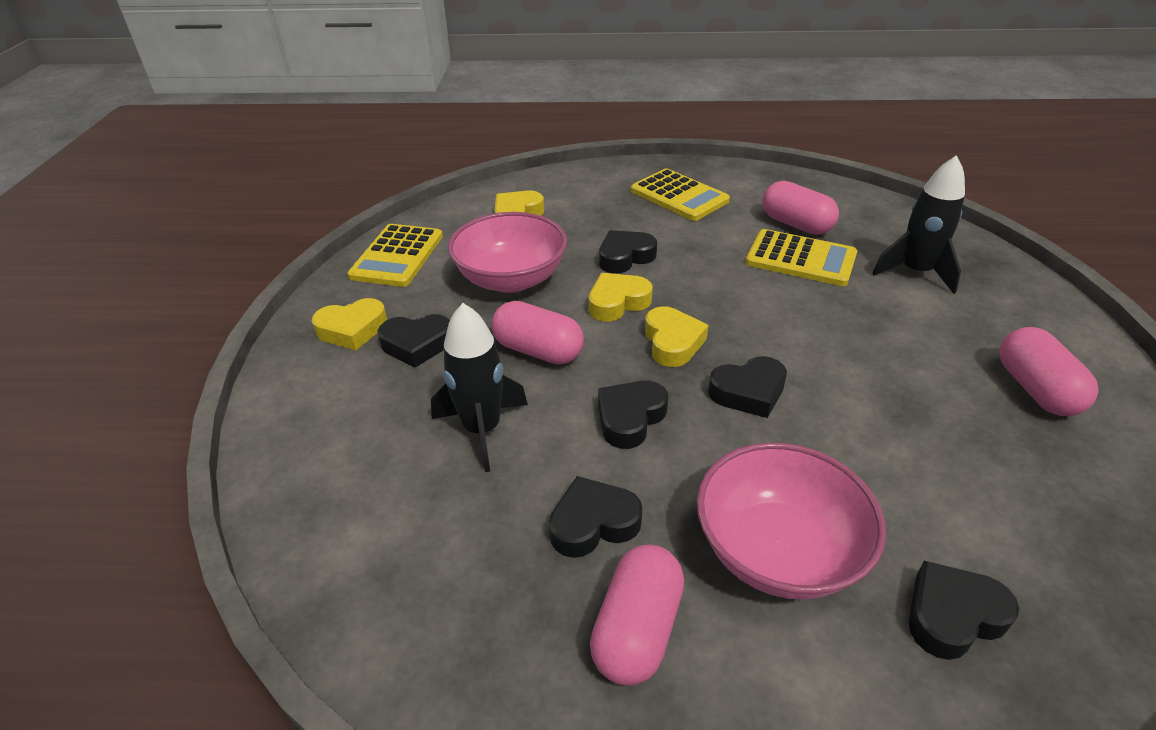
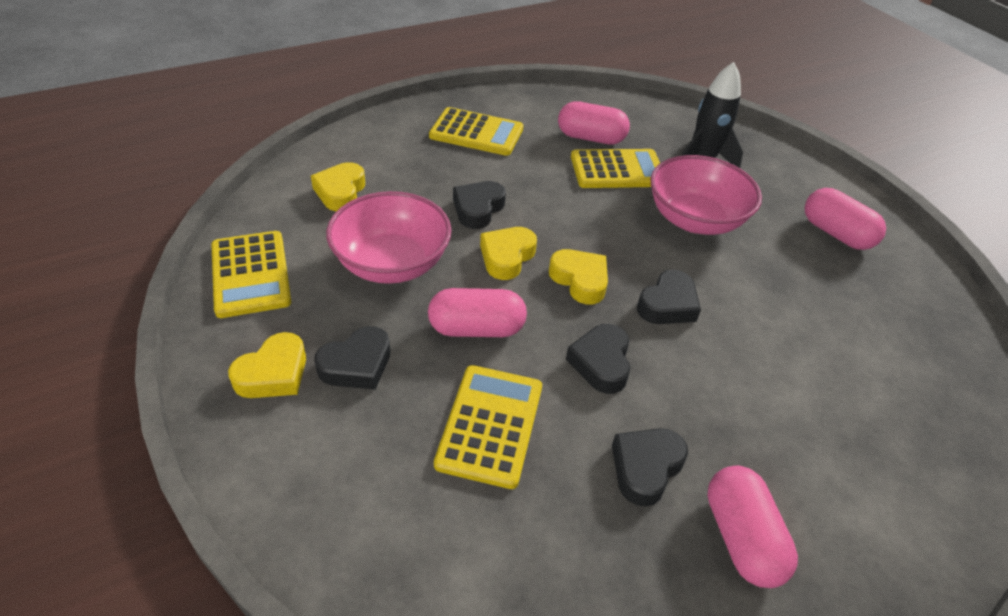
camera: 35 degrees left, 5 degrees up
(482, 429) = (490, 425): black rocket -> yellow calculator
(777, 551) = (780, 427): pink bowl -> pink bowl (695, 220)
(952, 616) = (904, 424): black heart -> none

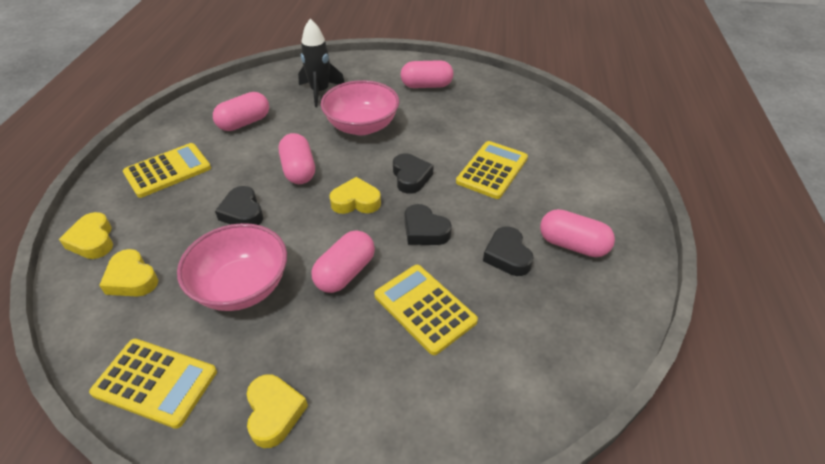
camera: 50 degrees left, 0 degrees up
(357, 365) = (314, 355): black heart -> none
(507, 257) = (301, 223): yellow heart -> yellow heart (93, 240)
(573, 212) = (299, 170): none -> pink capsule
(617, 170) = (286, 130): yellow calculator -> yellow calculator (492, 170)

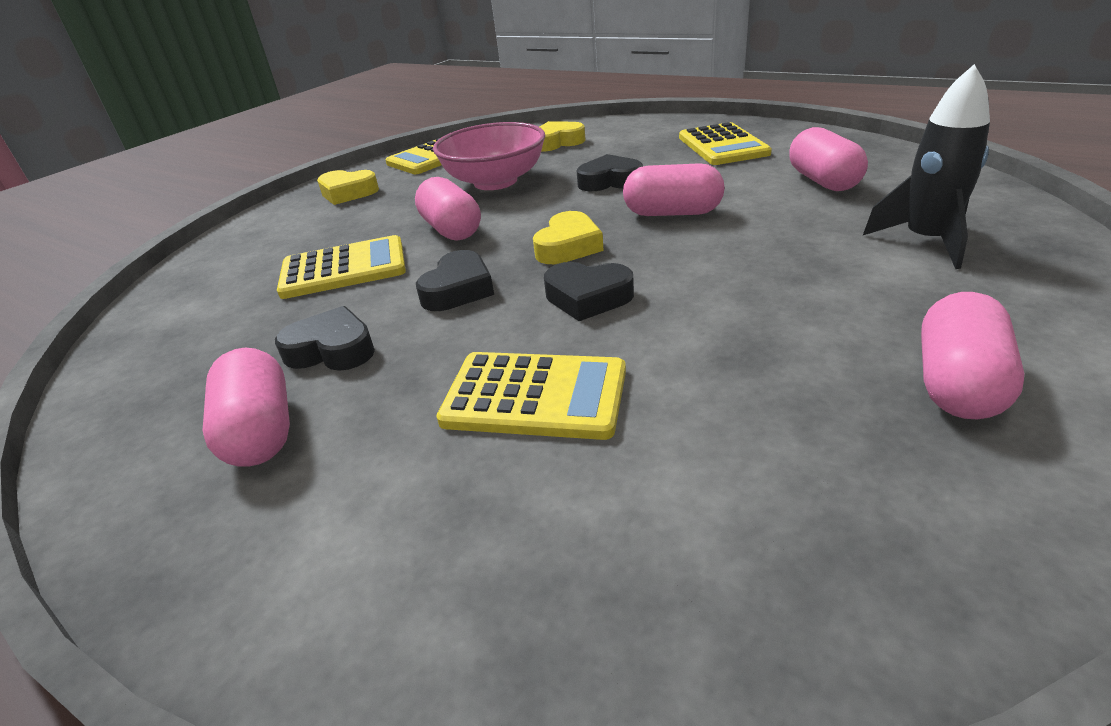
camera: 120 degrees right, 10 degrees down
(93, 240) = (625, 126): yellow heart -> none
(362, 126) = (776, 271): pink bowl -> none
(424, 230) = (458, 289): black heart -> black heart turned 135 degrees clockwise
(492, 170) = (535, 396): yellow calculator -> yellow calculator turned 45 degrees counterclockwise
(572, 245) = (260, 431): pink capsule -> pink capsule turned 75 degrees counterclockwise

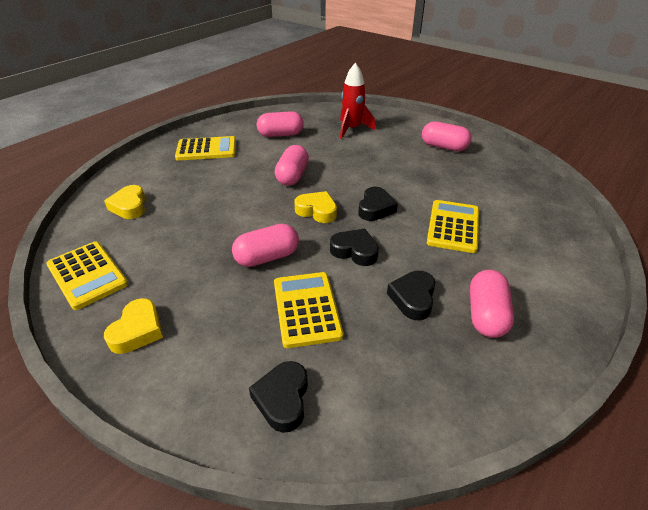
camera: 90 degrees left, 5 degrees up
(260, 431) = (486, 315): pink capsule -> pink capsule turned 60 degrees counterclockwise
(495, 182) = (189, 238): pink bowl -> none
(609, 181) = (231, 190): black heart -> black heart (282, 399)
(926, 241) = (352, 129): black rocket -> red rocket

